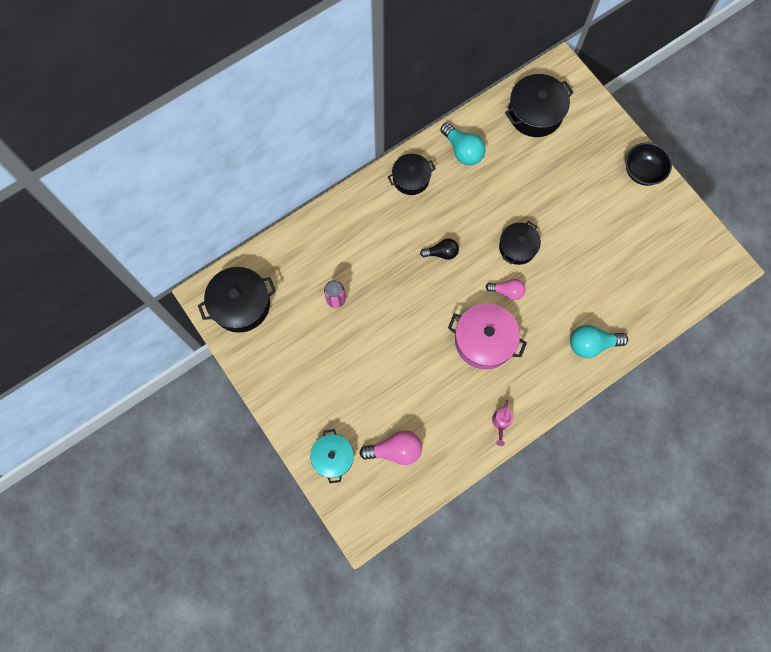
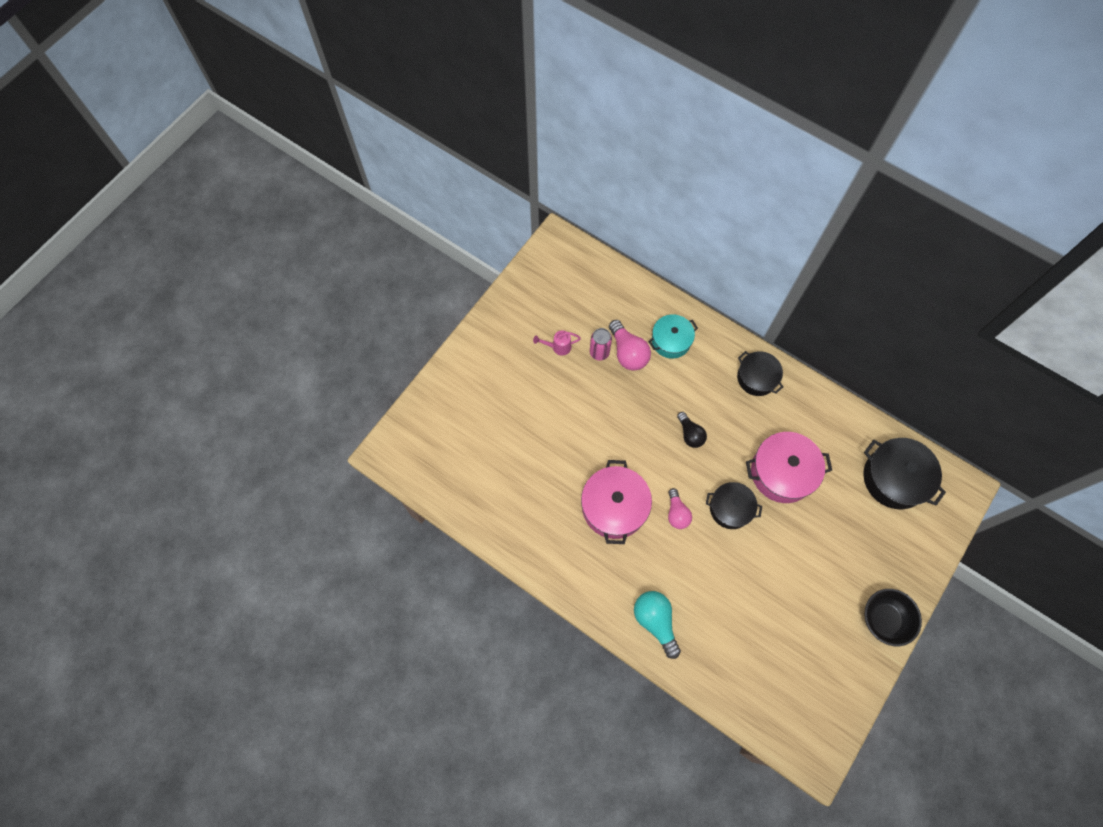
camera: 70 degrees right, 5 degrees down
(241, 304) = (560, 273): black pot -> none
(333, 457) = (444, 404): turquoise pot -> turquoise pot (671, 341)
(395, 450) = (470, 458): pink light bulb -> pink light bulb (628, 352)
(462, 151) = (812, 418): turquoise light bulb -> none
(500, 424) = (533, 551): pink watering can -> pink watering can (558, 347)
(501, 194) = (782, 472): none -> pink pot

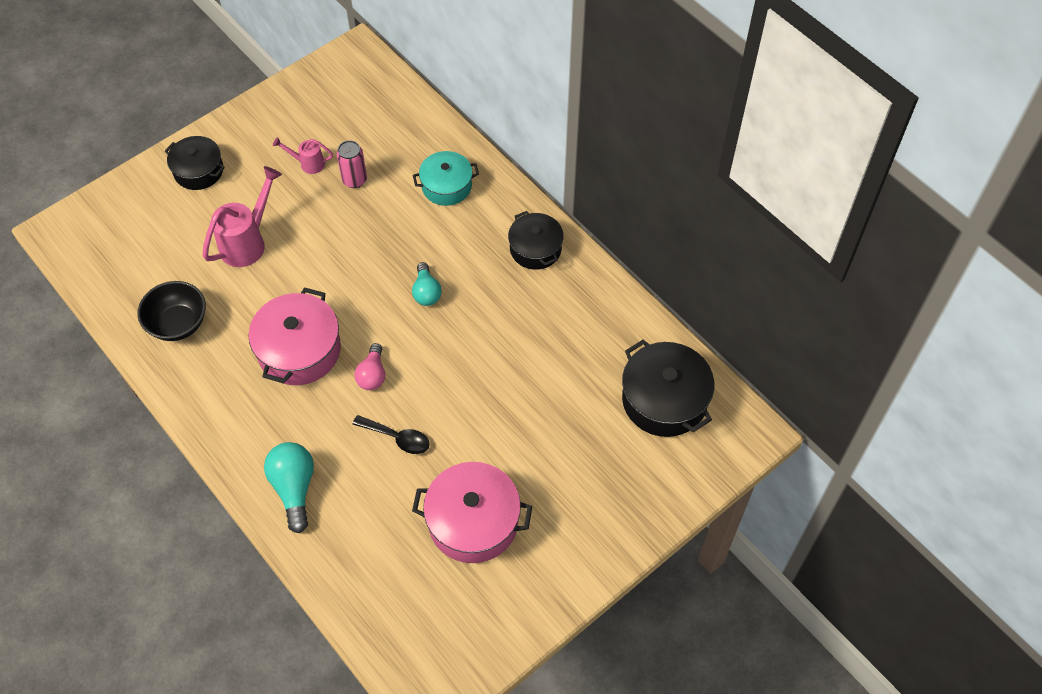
camera: 15 degrees right, 10 degrees down
(538, 425) = (248, 241): none -> pink watering can
(628, 352) = (389, 187): pink light bulb -> none
(690, 434) = (426, 292): black light bulb -> turquoise light bulb
(715, 560) = (397, 438): none -> black spoon
(730, 508) = (441, 385): black pot -> black pot (198, 171)
(782, 472) = (523, 360): pink pot -> pink pot (473, 521)
(884, 619) = (584, 558): black bowl -> black bowl (178, 324)

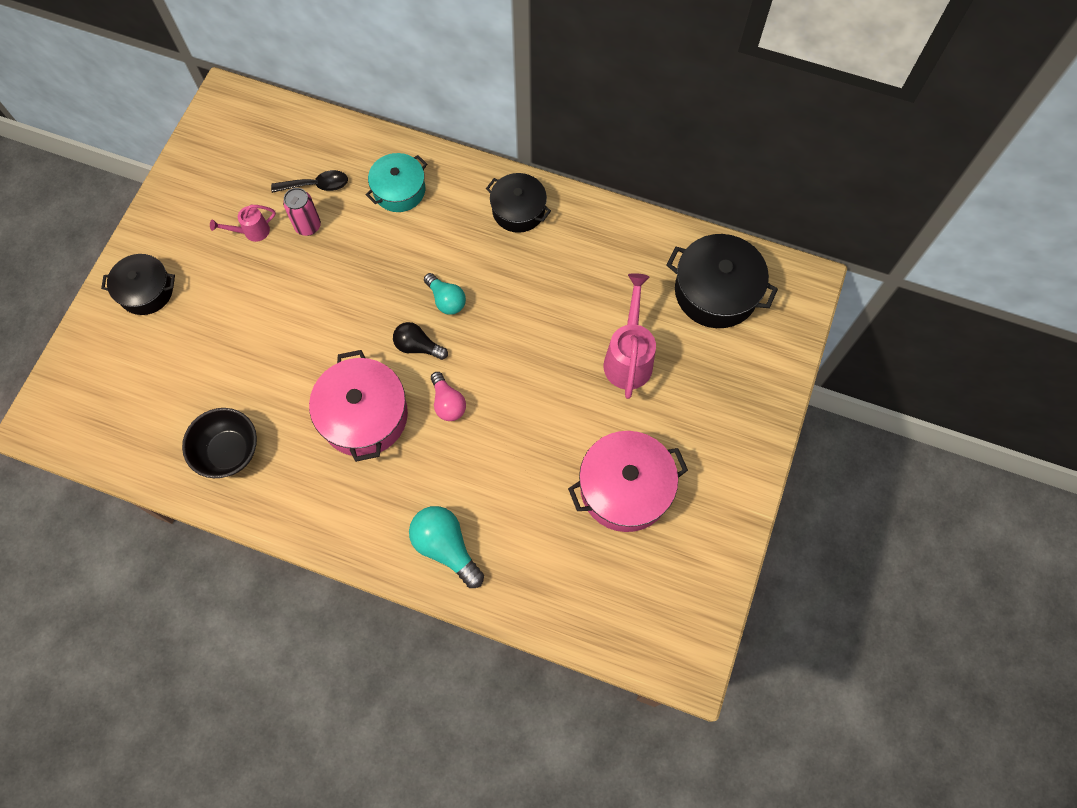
camera: 30 degrees left, 10 degrees up
(248, 241) = (244, 336): pink watering can -> pink watering can (628, 357)
(378, 317) = (418, 346): none -> black light bulb
(397, 438) = (509, 449): black spoon -> black spoon (317, 185)

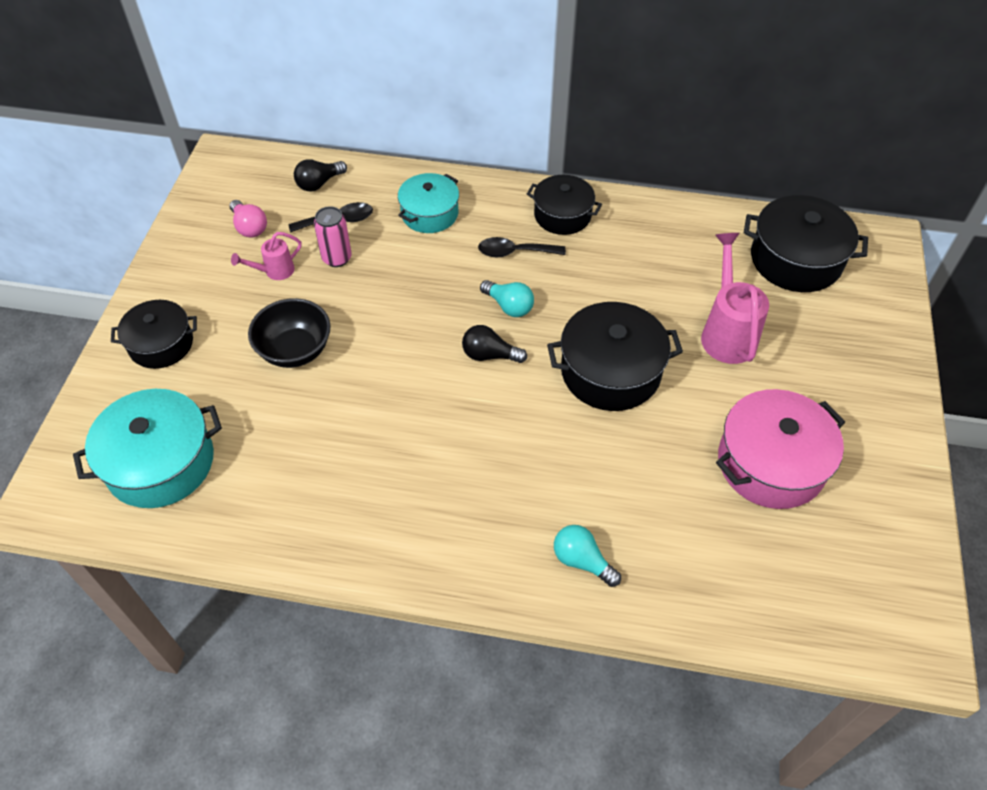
camera: 10 degrees left, 15 degrees down
(131, 404) = (160, 462): none -> turquoise pot
(229, 451) = (290, 496): black bowl -> black bowl (295, 350)
(307, 141) = (319, 183): none -> black light bulb
(364, 415) = (445, 433): pink pot -> none
(446, 547) = (582, 561): turquoise light bulb -> turquoise light bulb, size x0.66
(448, 403) = (539, 406): pink light bulb -> pink light bulb (249, 227)
(465, 244) = (514, 252): none -> black spoon
(516, 379) = (610, 371): none -> black pot

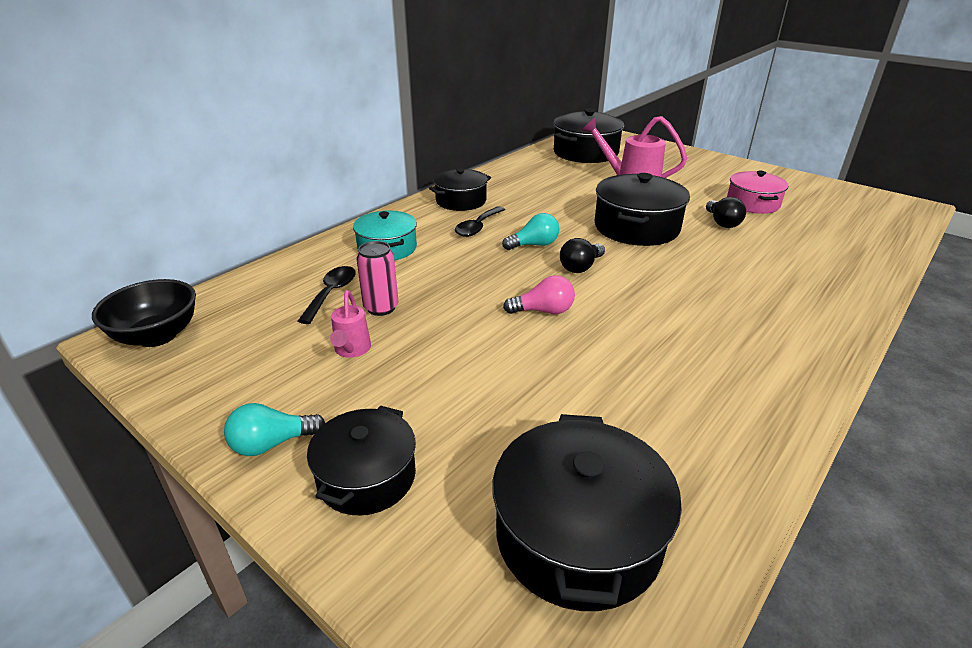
camera: 60 degrees left, 20 degrees down
(160, 462) = (578, 535): turquoise pot -> black pot
(249, 227) = (262, 350): pink light bulb -> pink light bulb (543, 311)
(295, 350) = (481, 368): black bowl -> black bowl (157, 336)
(319, 183) = (265, 290): black light bulb -> black light bulb (722, 223)
(582, 561) = (822, 288): turquoise light bulb -> turquoise light bulb (272, 443)
(771, 463) = (752, 203): pink pot -> pink pot, size x0.65

